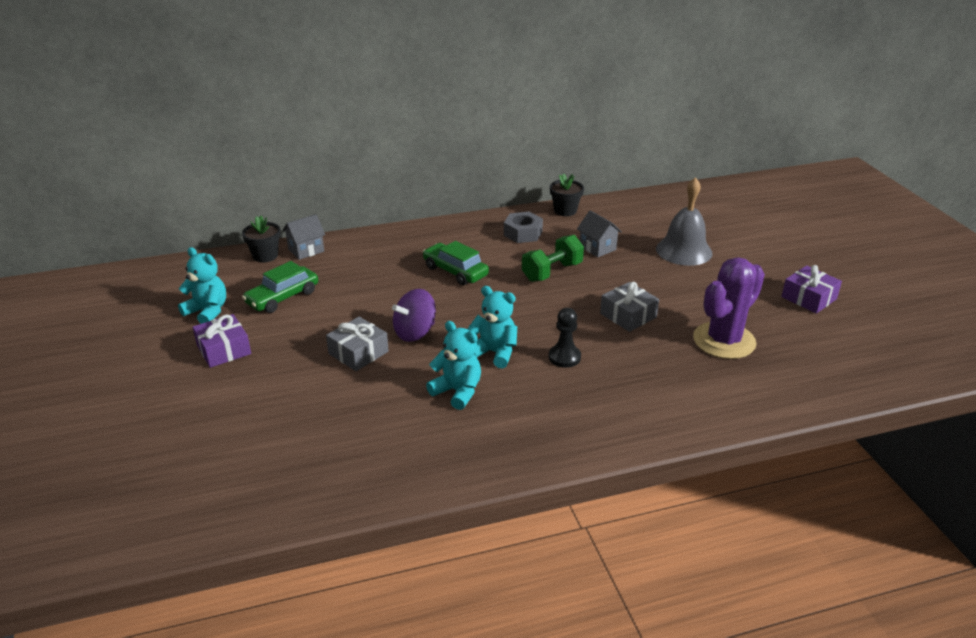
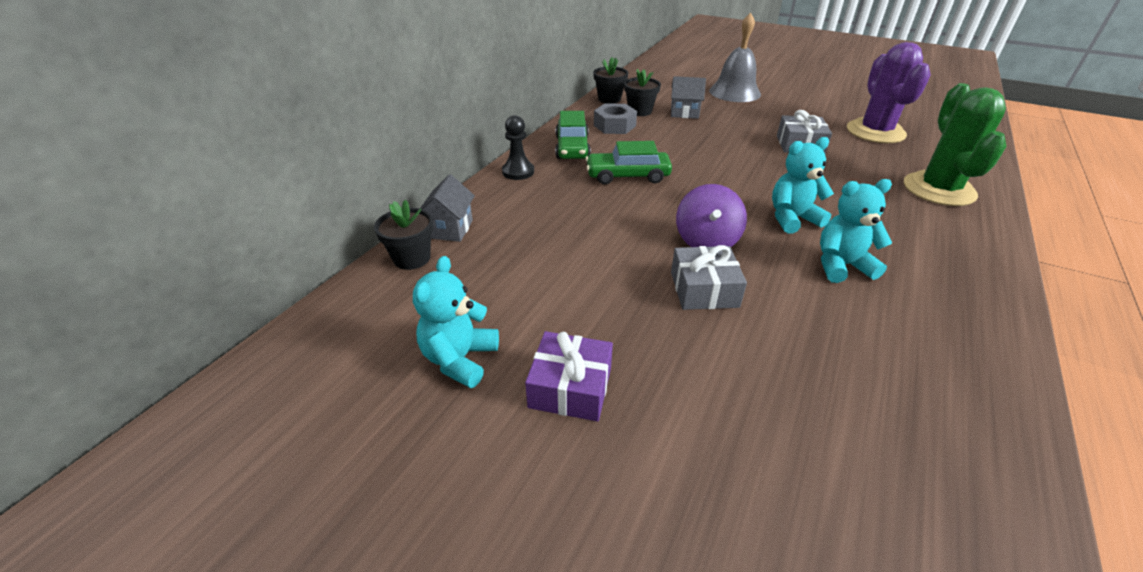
camera: 45 degrees left, 5 degrees up
(207, 311) = (460, 359): turquoise teddy bear -> turquoise teddy bear turned 60 degrees counterclockwise
(282, 297) = (519, 287): green car -> green car (572, 147)
(552, 272) = (693, 141): green dumbbell -> none
(564, 357) = (835, 193): black pawn -> black pawn (518, 172)
(566, 231) = (640, 111): none -> black flower pot
(652, 402) = (938, 189): none -> green cactus
(809, 298) = (849, 89): purple gift -> none

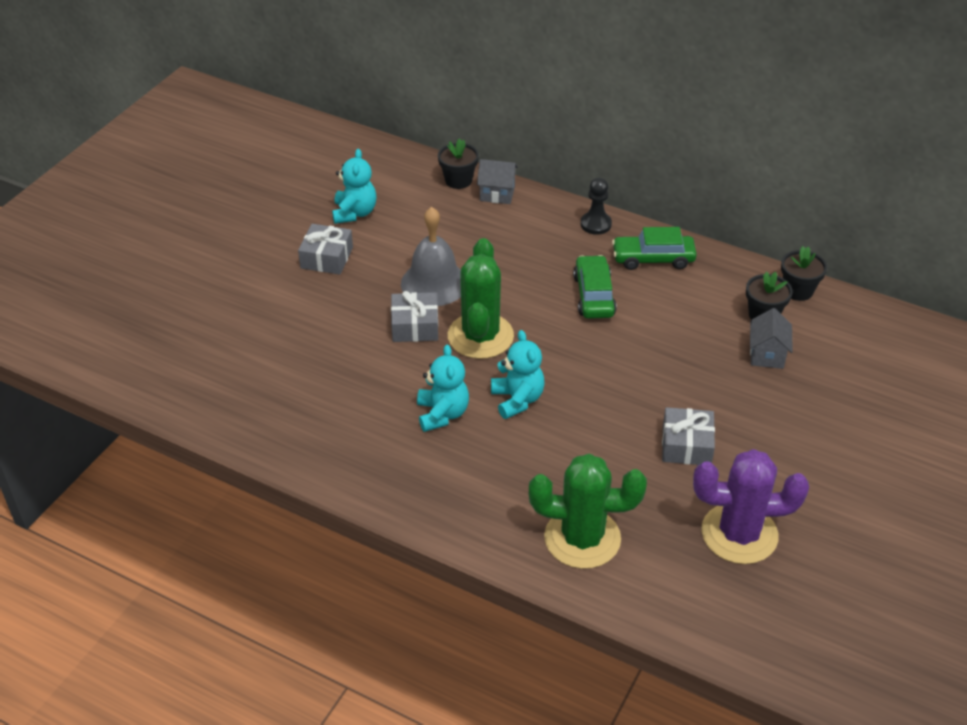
camera: 90 degrees right, 5 degrees up
(460, 359) = (354, 213): turquoise teddy bear -> turquoise teddy bear turned 75 degrees clockwise
(570, 387) = (327, 258): purple gift -> grey gift
(614, 126) = (715, 292): grey nut -> none
(706, 240) = (480, 336): purple spinning top -> green cactus
(734, 92) = (855, 415): grey bell -> grey bell (434, 283)

